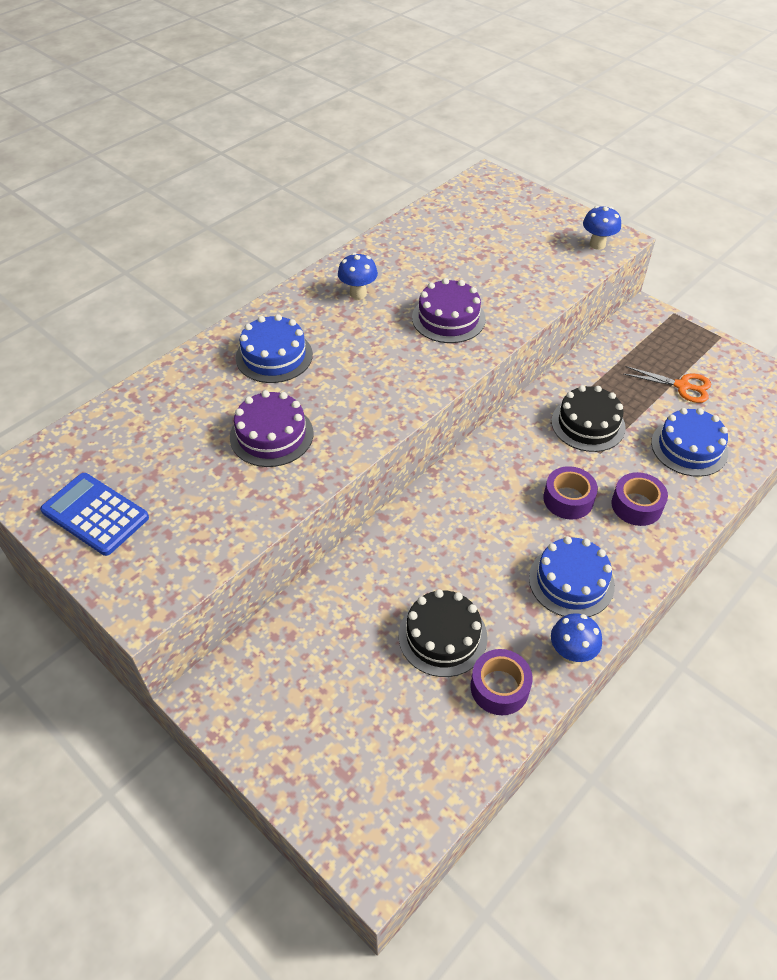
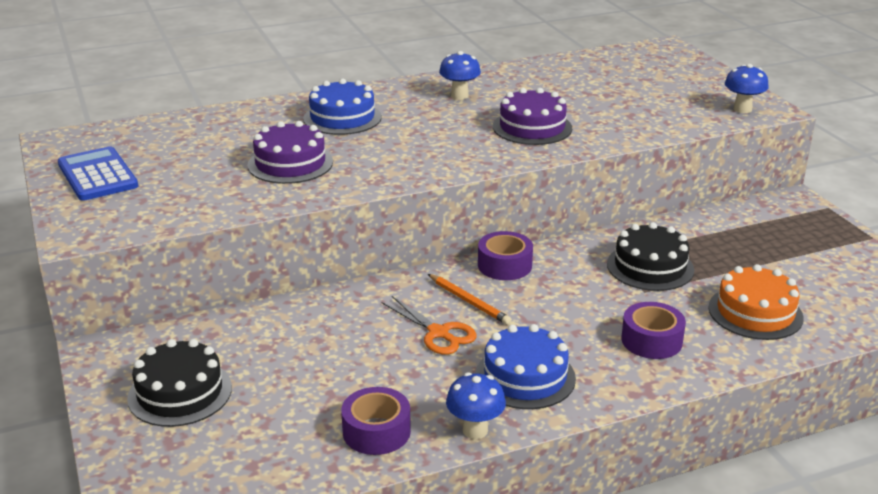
camera: 25 degrees right, 20 degrees down
(442, 636) = (353, 377): black cake -> black cake (180, 393)
(477, 514) = (469, 301): none -> orange pencil
(568, 499) = (577, 316): purple tape -> purple tape (504, 265)
(682, 386) = (788, 264): orange scissors -> orange scissors (438, 333)
(689, 447) = (755, 312): blue cake -> orange cake

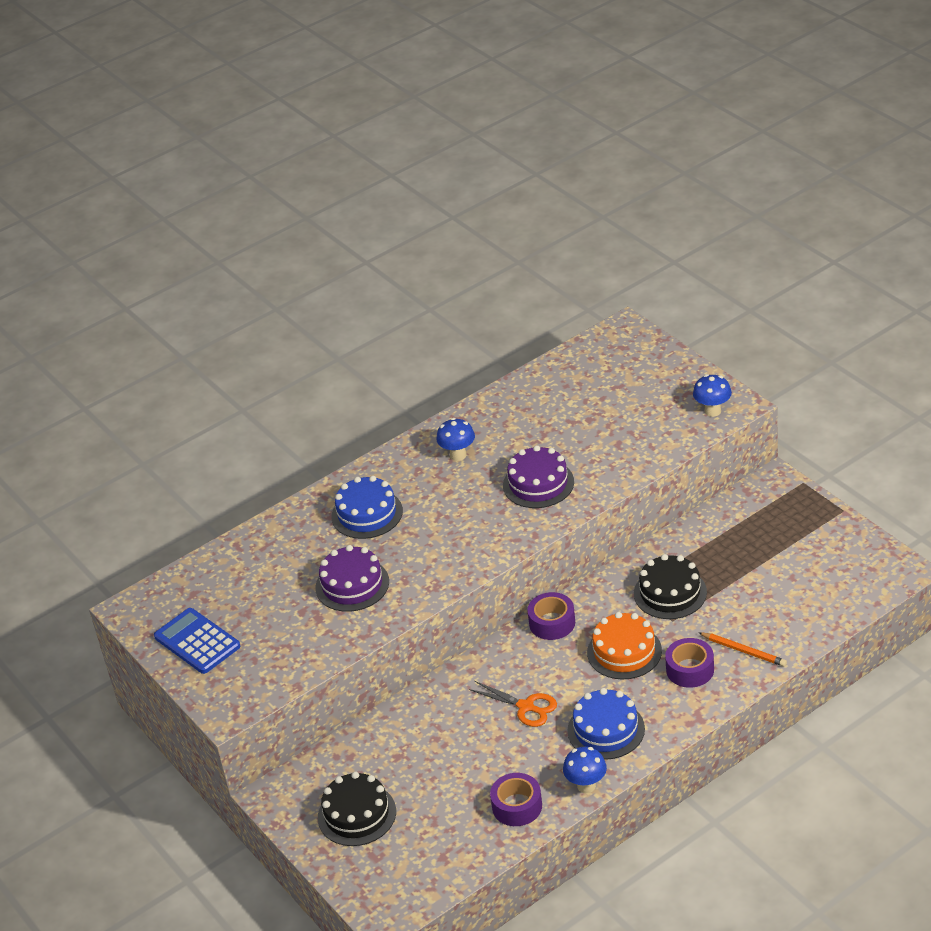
camera: 10 degrees left, 10 degrees up
(469, 301) = (537, 669): orange pencil -> orange pencil (743, 651)
(755, 312) = (762, 620): orange cake -> orange cake (624, 651)

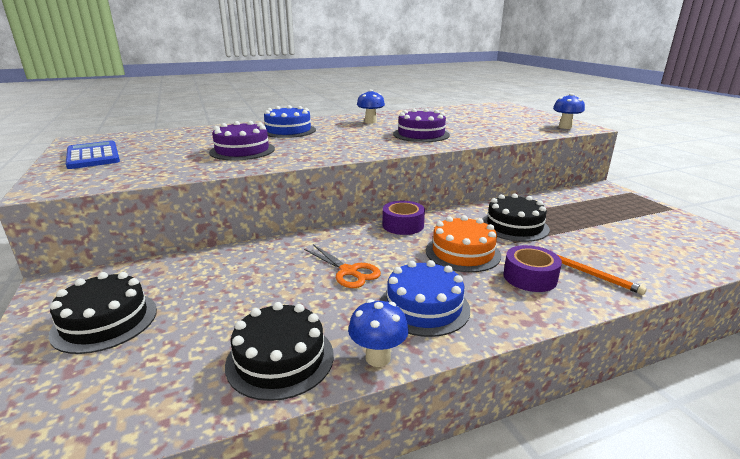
camera: 10 degrees right, 15 degrees down
(517, 806) = (280, 359): purple tape -> black cake

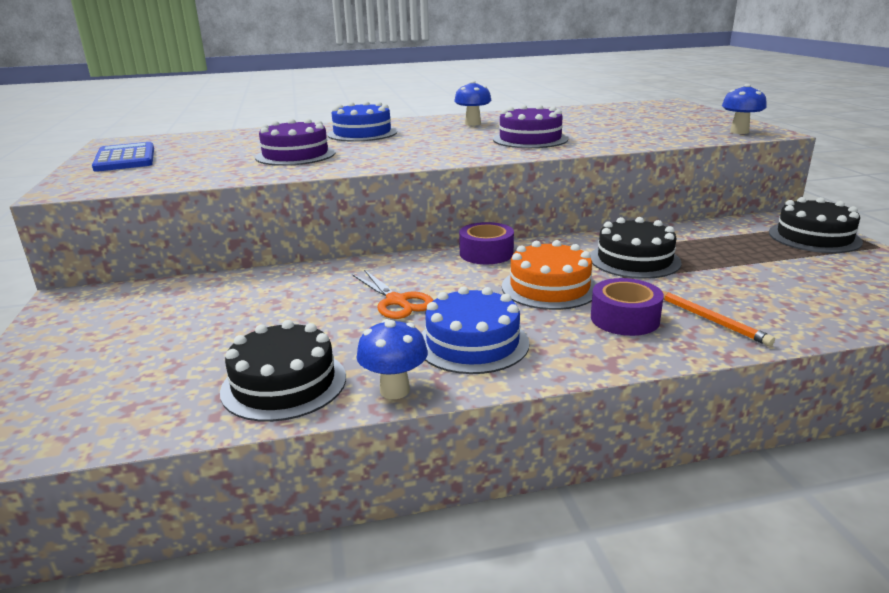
camera: 10 degrees right, 0 degrees up
(105, 321) = (110, 336): black cake -> black cake (814, 237)

